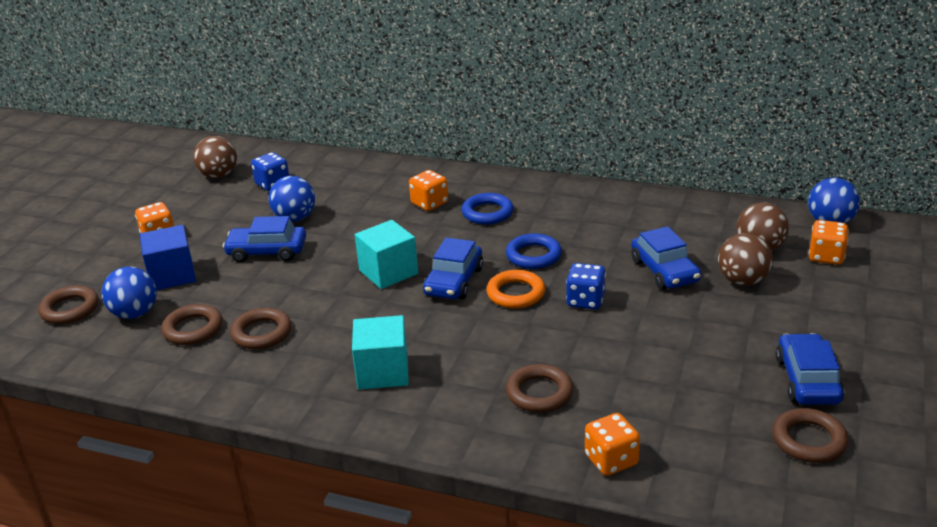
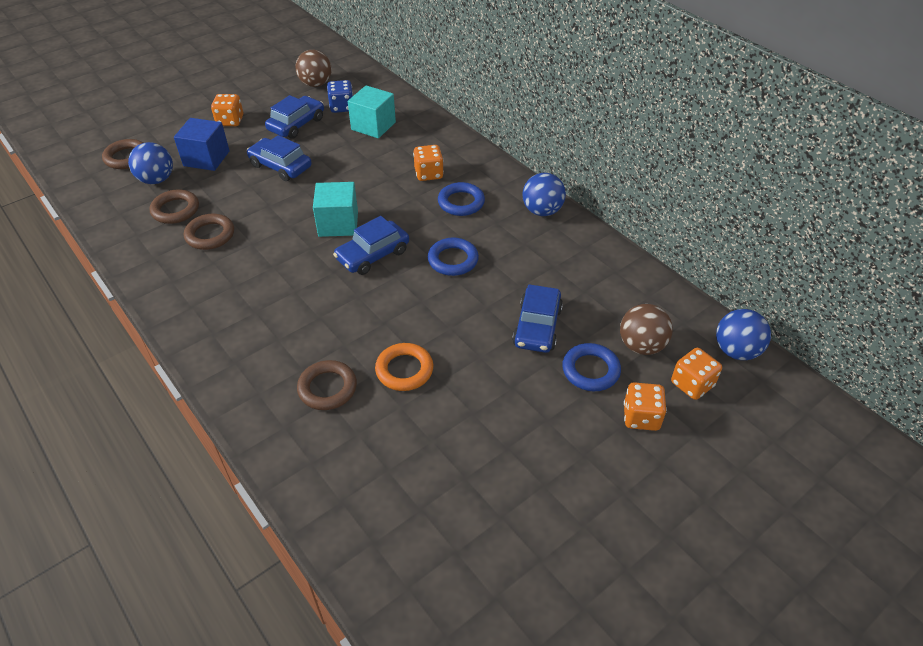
camera: 30 degrees right, 15 degrees up
(295, 218) = (326, 145): blue ball -> blue ball (542, 211)
(383, 372) = (248, 309): turquoise cube -> turquoise cube (373, 126)
(516, 293) = (404, 289): orange ring -> orange ring (404, 370)
(585, 301) = (446, 323): blue dice -> none
(611, 460) = (313, 478): orange dice -> orange dice (641, 417)
(742, 281) = (590, 370): brown ball -> blue ring
(807, 380) = (536, 498): blue car -> blue car (296, 124)
(809, 440) = (474, 555): brown ring -> none

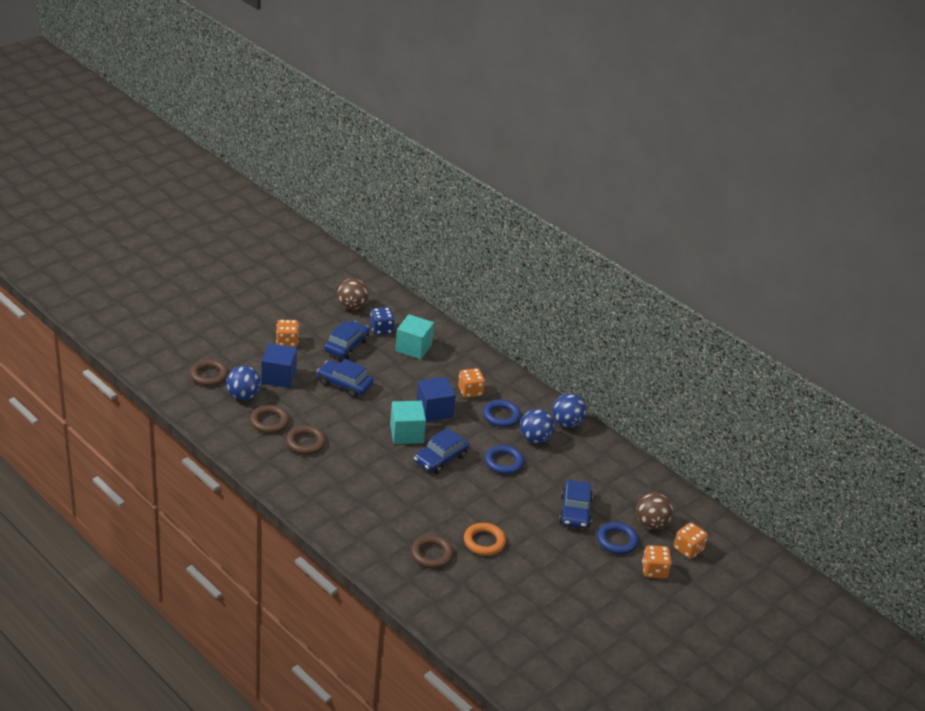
camera: 10 degrees left, 10 degrees down
(379, 196) = (434, 410): none -> blue cube
(736, 351) = (718, 527): blue ball -> blue ball (535, 439)

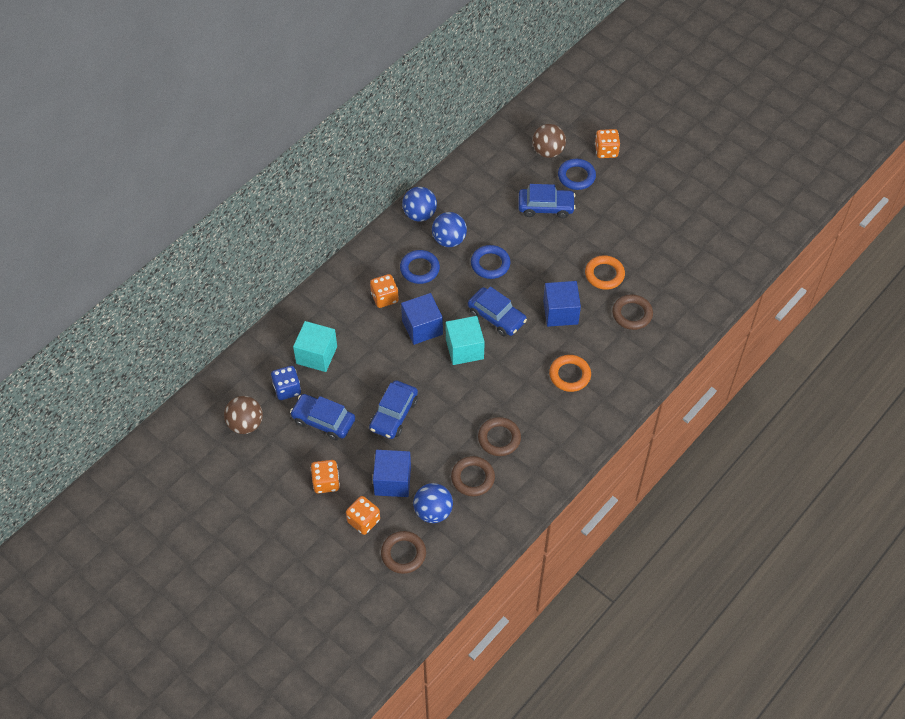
camera: 90 degrees left, 20 degrees up
(365, 498) = (569, 375): none -> orange ring
(440, 502) = (560, 312): none -> blue cube
(688, 549) = (573, 127): orange dice -> orange dice (363, 521)

